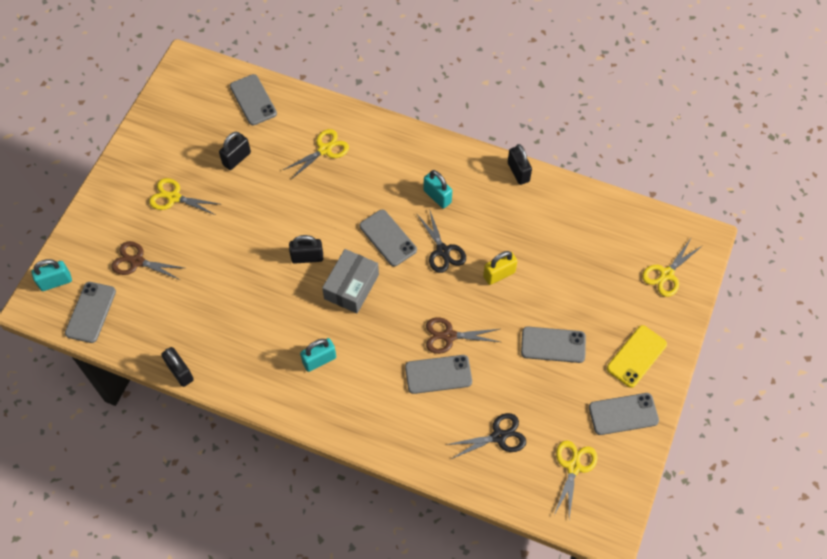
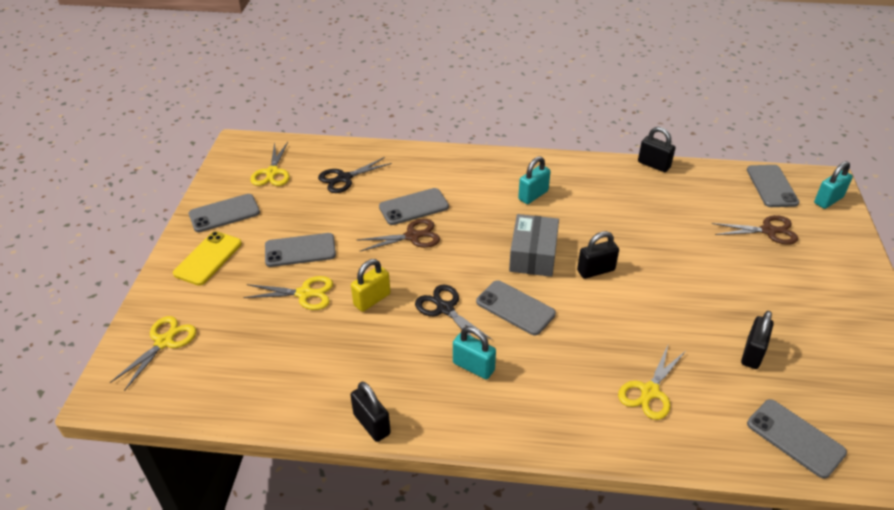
camera: 165 degrees right, 20 degrees down
(174, 197) = (787, 295): yellow scissors -> yellow scissors (304, 294)

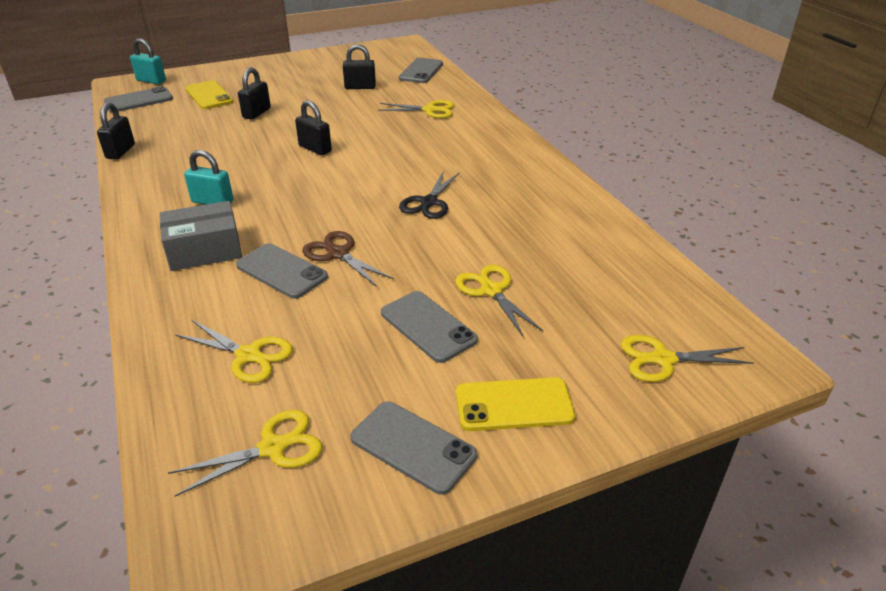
camera: 120 degrees left, 5 degrees down
(344, 178) = (249, 355): black scissors -> yellow scissors
(371, 424) = (584, 196): black padlock -> black padlock (256, 113)
(372, 299) = (456, 244): yellow padlock -> none
(473, 367) = (479, 172): turquoise padlock -> none
(515, 308) = (395, 171): grey phone -> none
(533, 255) = (316, 179): grey box -> grey box (204, 250)
(768, 231) = (209, 95): brown scissors -> yellow phone

